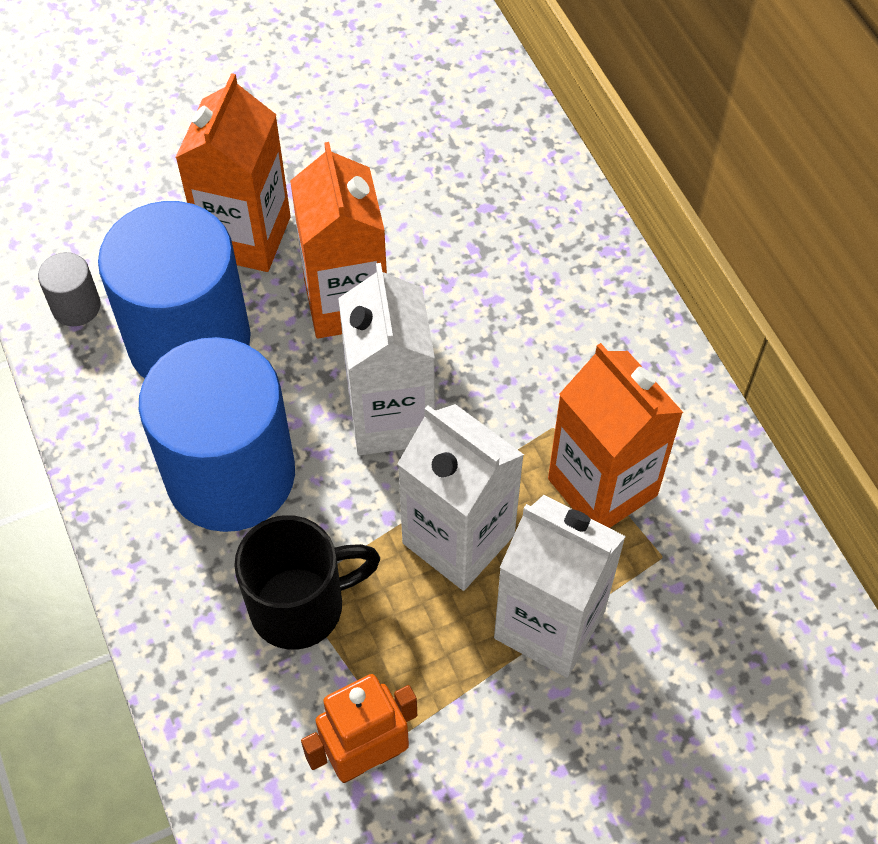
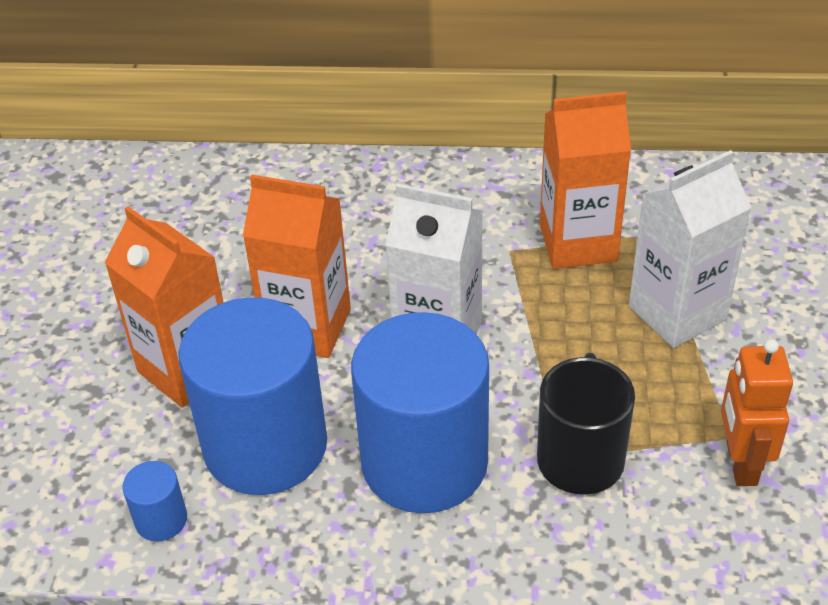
camera: 60 degrees left, 15 degrees down
(76, 306) = (161, 520): grey cylinder -> blue cylinder
(458, 539) = (575, 338): white carton -> none

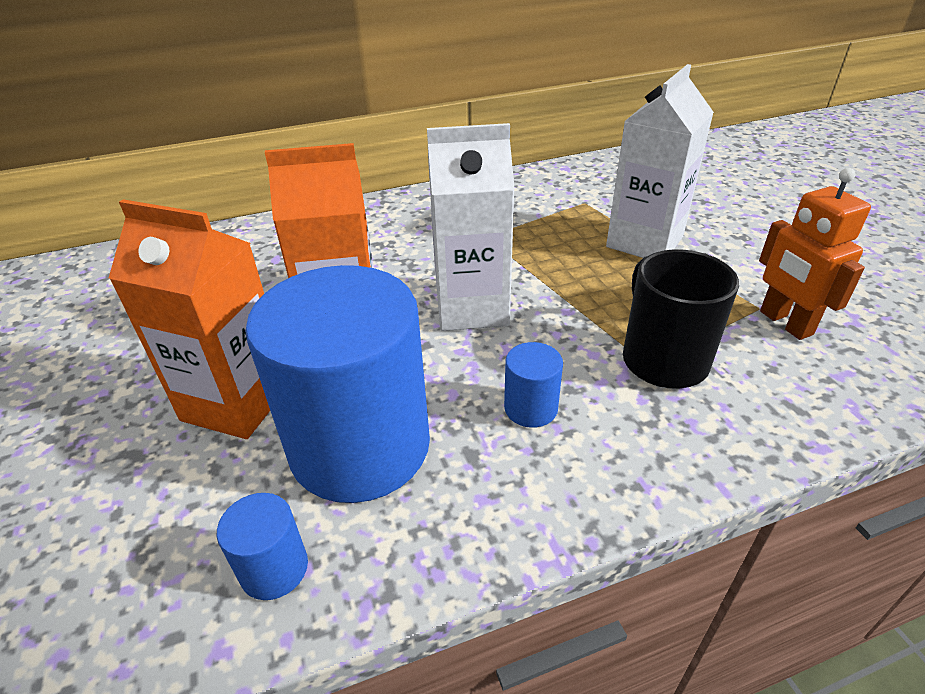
camera: 25 degrees left, 5 degrees down
(424, 462) = (530, 408): blue cylinder -> blue cylinder, size x0.40
(578, 243) = (535, 219): orange carton -> none

